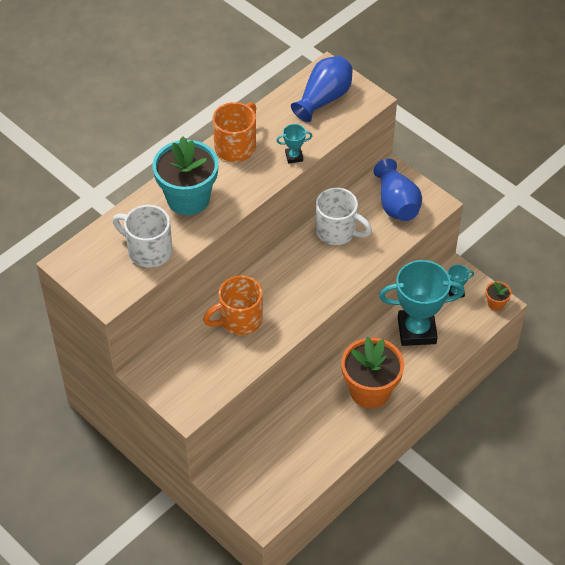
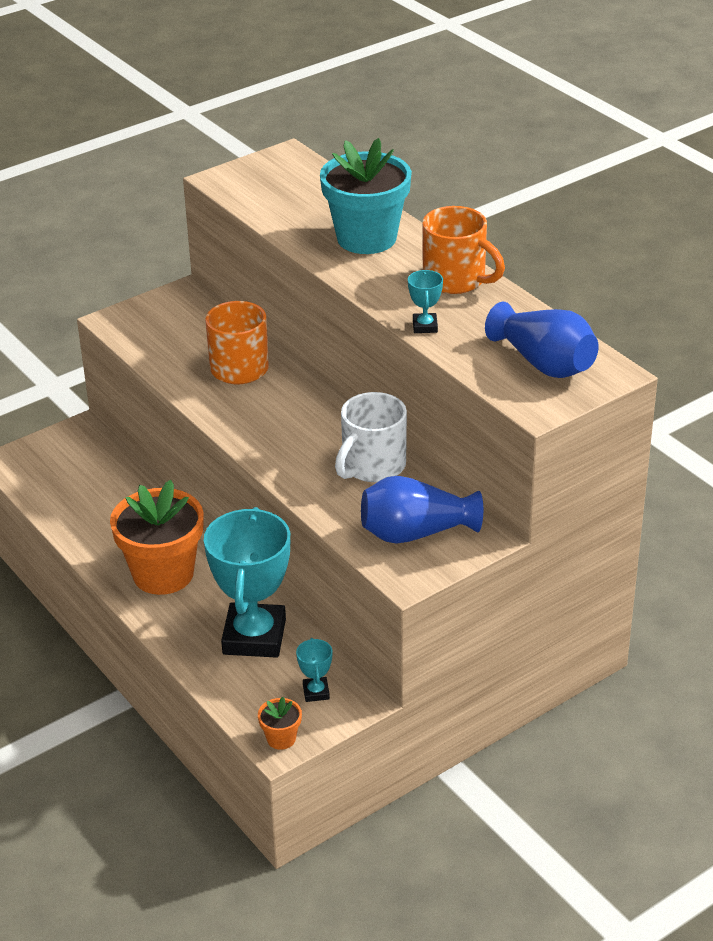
camera: 100 degrees right, 15 degrees down
(148, 250) = (286, 207): white mug -> none

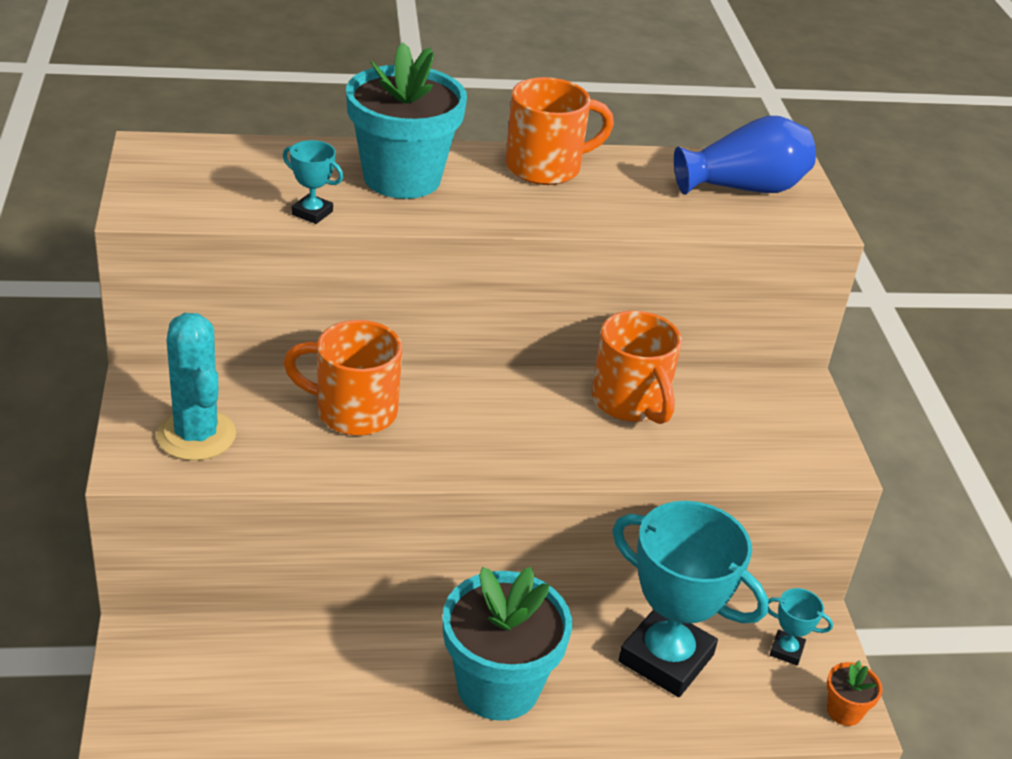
camera: 65 degrees left, 0 degrees up
(158, 327) = (196, 435): none -> turquoise cactus
(163, 574) = (498, 687): orange flower pot -> turquoise flower pot
(372, 467) = (631, 402): white mug -> orange mug
(416, 533) = (765, 424): blue vase -> none
(425, 326) = (615, 218): turquoise trophy -> turquoise trophy (312, 213)

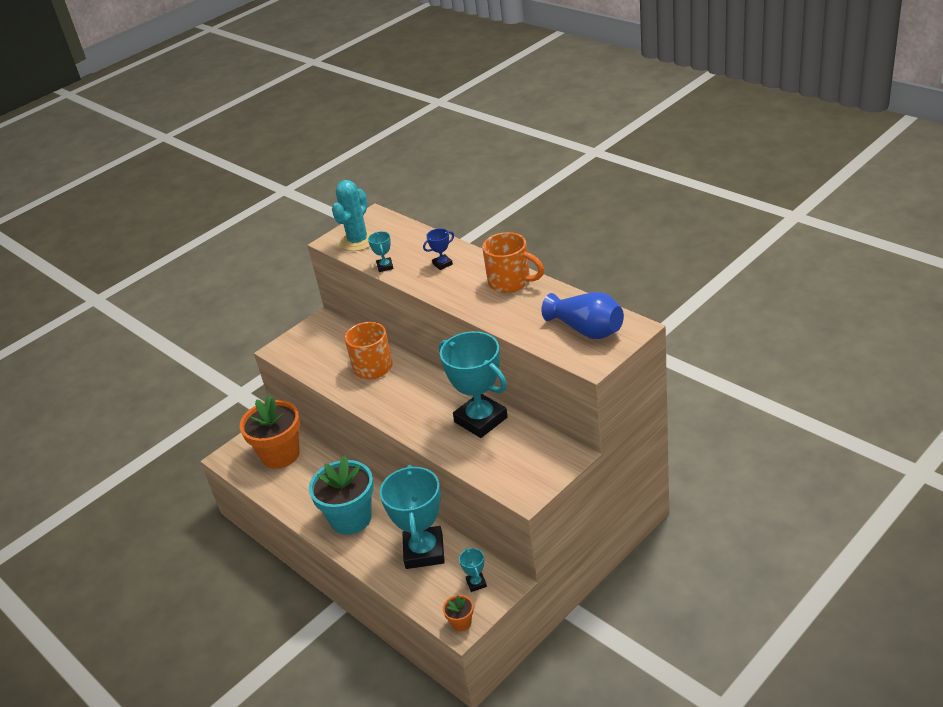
camera: 60 degrees right, 0 degrees up
(196, 435) = (311, 348): turquoise cactus -> turquoise cactus (358, 241)
(230, 671) = (280, 454): none -> orange flower pot
(402, 178) = (442, 264): turquoise flower pot -> blue trophy
(631, 402) = (481, 420): orange mug -> turquoise trophy

